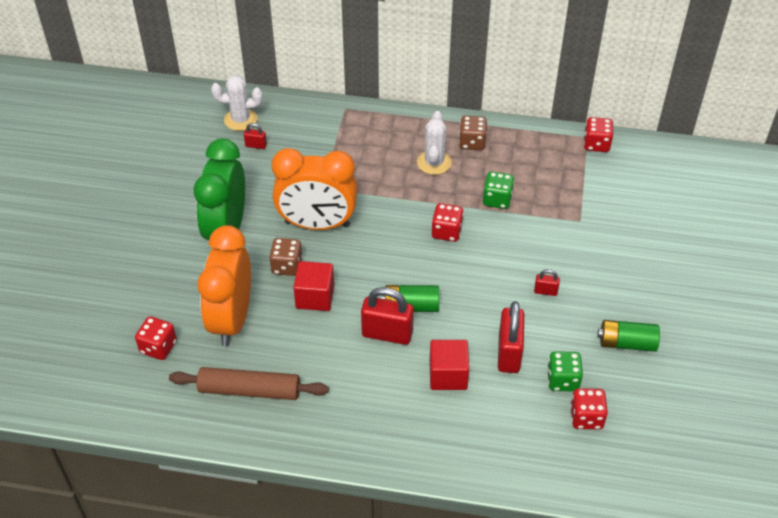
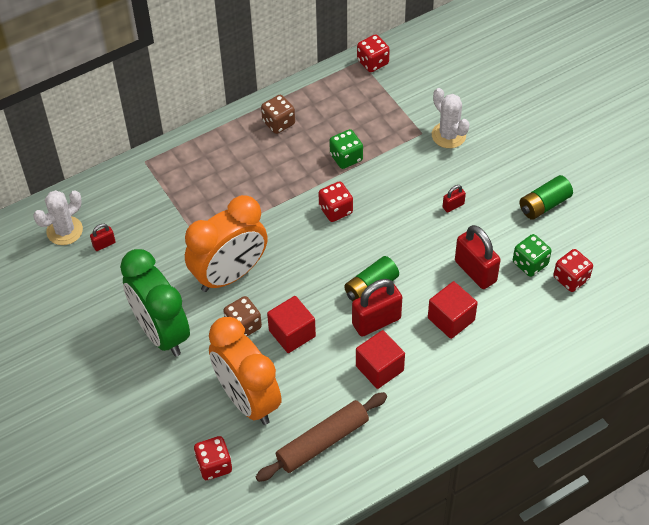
camera: 40 degrees left, 5 degrees up
(351, 370) = (379, 368): none -> red cube
(434, 162) = (267, 160): white cactus -> white cactus (448, 135)

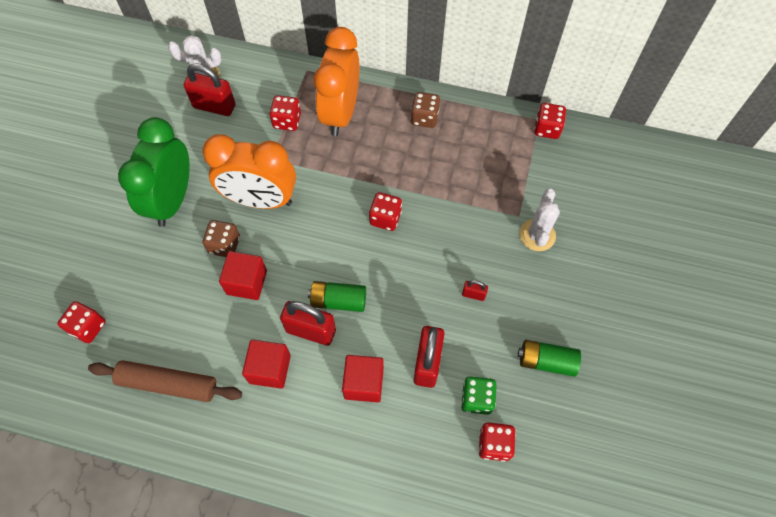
camera: 45 degrees right, 10 degrees up
(104, 244) = (214, 106): red padlock -> red padlock, size x2.07
(177, 207) = (287, 121): none -> red dice
(247, 399) = (162, 301): orange clock -> orange clock (340, 113)
(346, 158) = (440, 185): green dice -> none

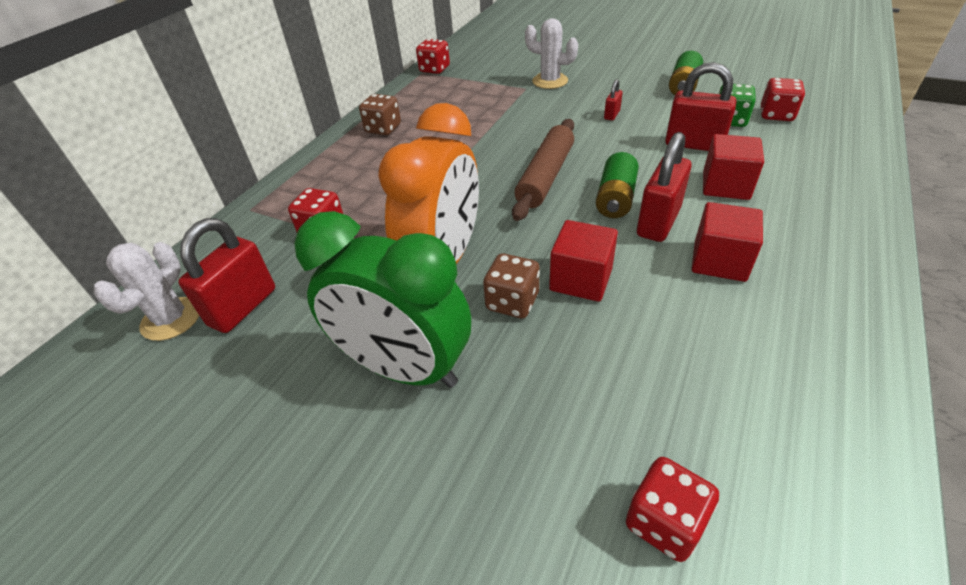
camera: 75 degrees left, 20 degrees down
(168, 384) = (766, 380): brown rolling pin -> brown rolling pin (545, 176)
(340, 113) = (339, 184): orange clock -> none
(385, 218) = (506, 160): red dice -> none

